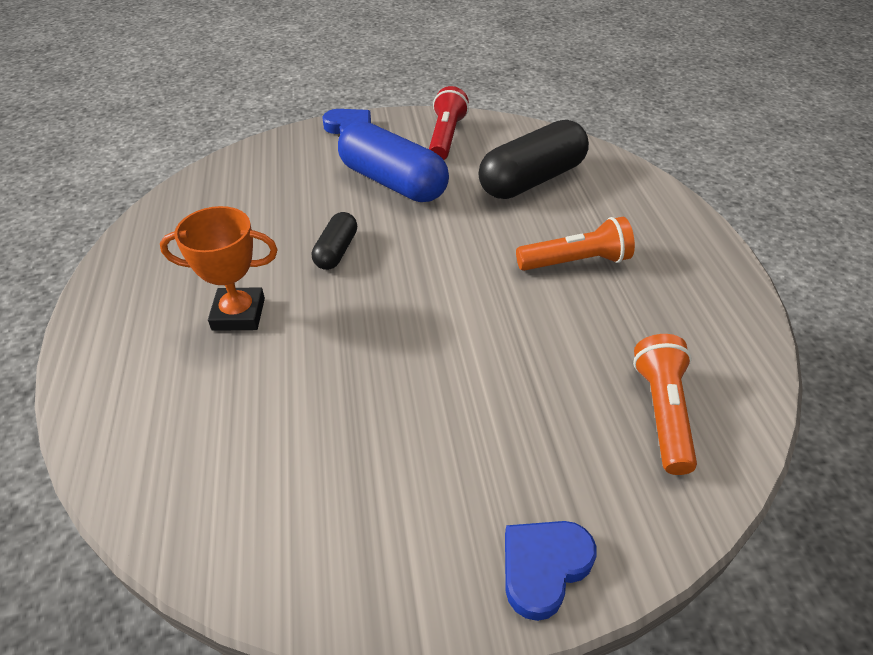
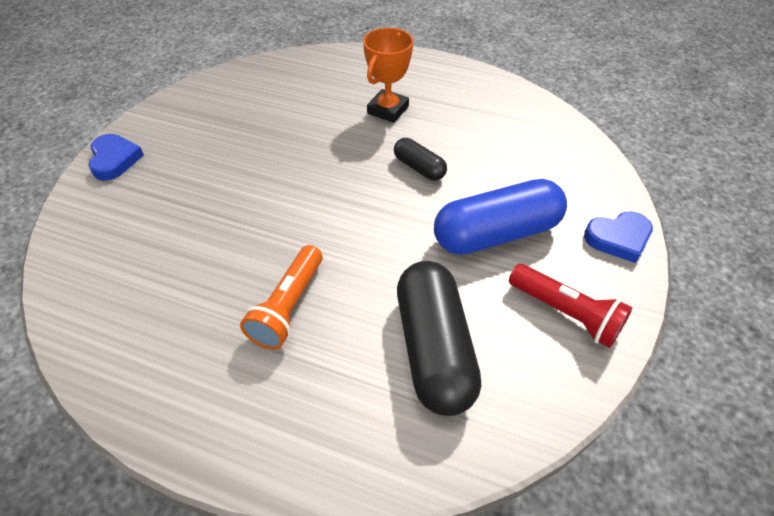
camera: 120 degrees right, 5 degrees up
(662, 412) = (120, 262): orange flashlight -> none

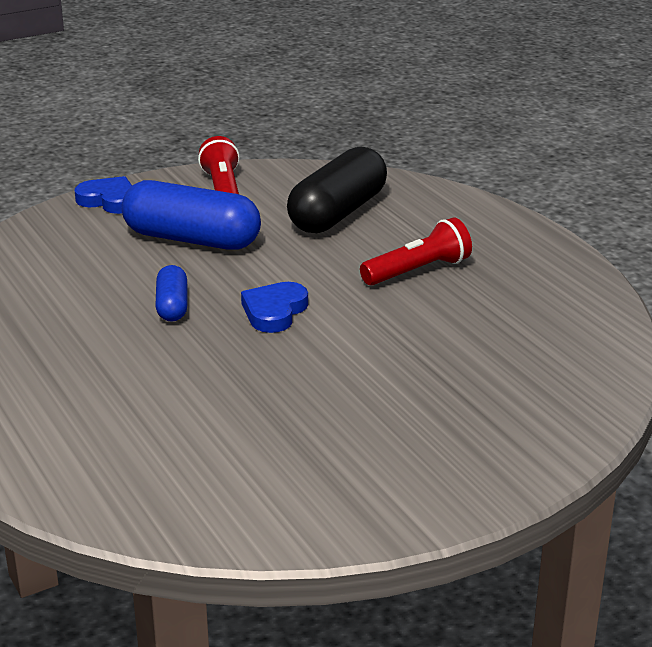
camera: 140 degrees left, 20 degrees down
(114, 160) = (499, 472): blue heart -> blue heart (274, 311)
(288, 306) = (418, 271): orange flashlight -> red flashlight
(388, 110) = (107, 373): orange trophy -> none
(419, 168) = (172, 306): black capsule -> blue capsule

